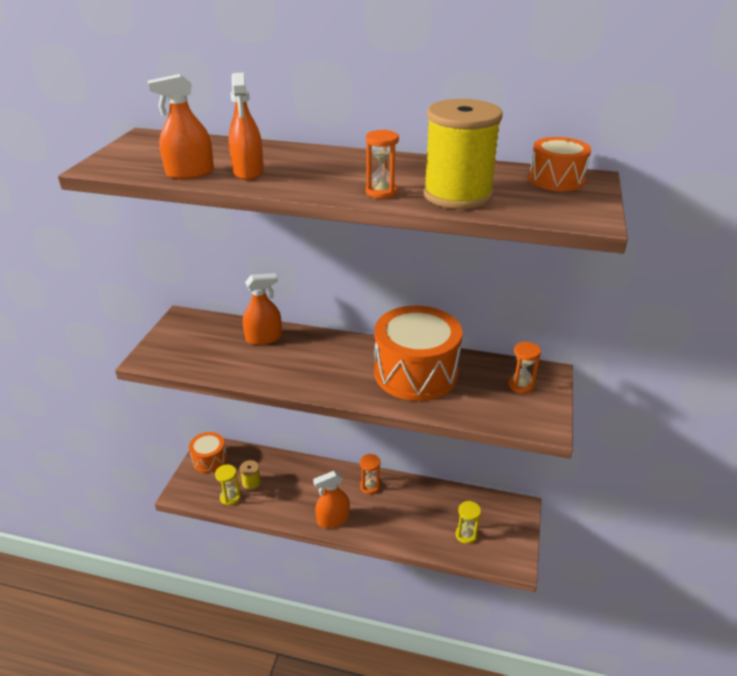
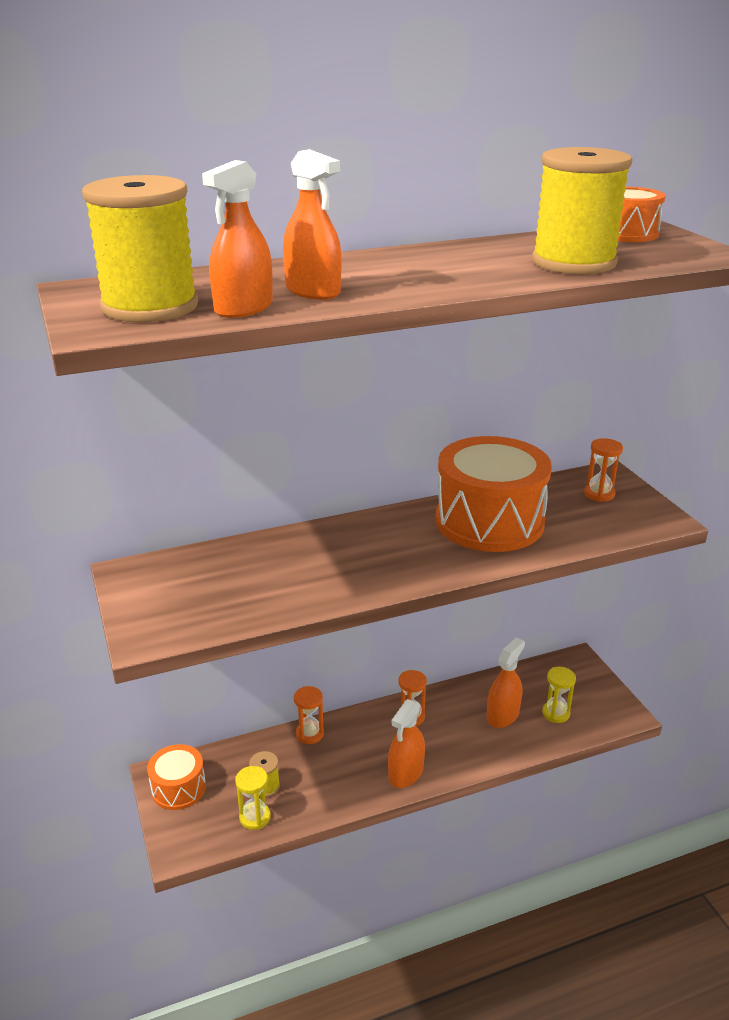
camera: 35 degrees left, 5 degrees down
(150, 158) = (150, 307): none -> yellow spool
(264, 338) = (272, 553): orange spray bottle -> orange spray bottle (502, 715)
(381, 192) = (500, 276): orange hourglass -> orange hourglass (309, 734)

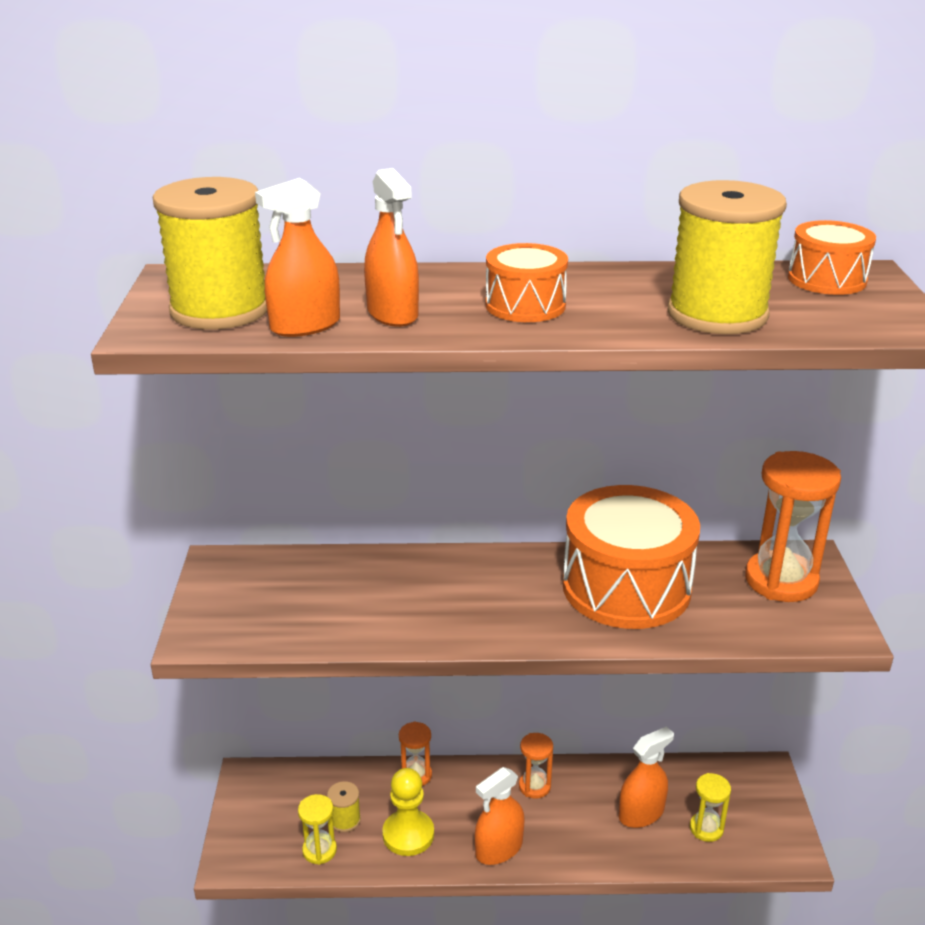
camera: 20 degrees right, 0 degrees up
(178, 788) = (259, 796): orange drum -> orange drum (525, 305)
(325, 783) = (408, 834): none -> yellow pawn
(599, 494) = (781, 580): orange hourglass -> orange hourglass, size x1.92

